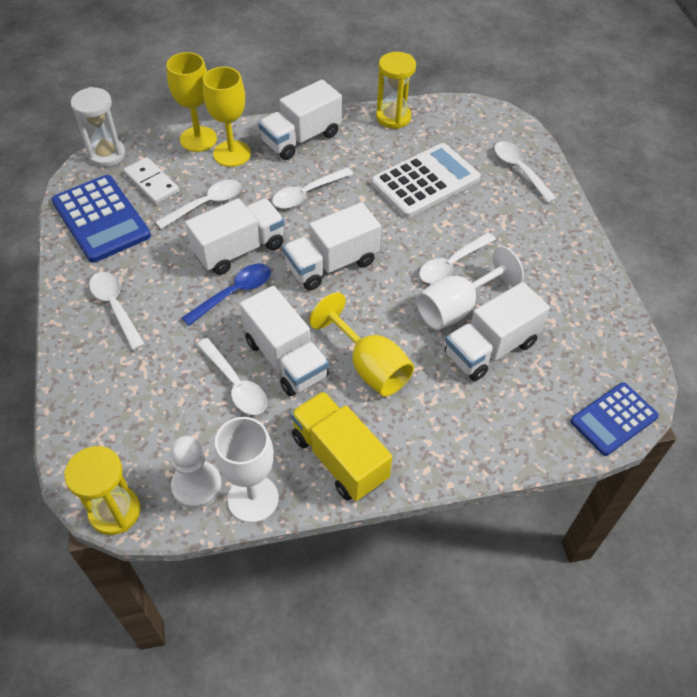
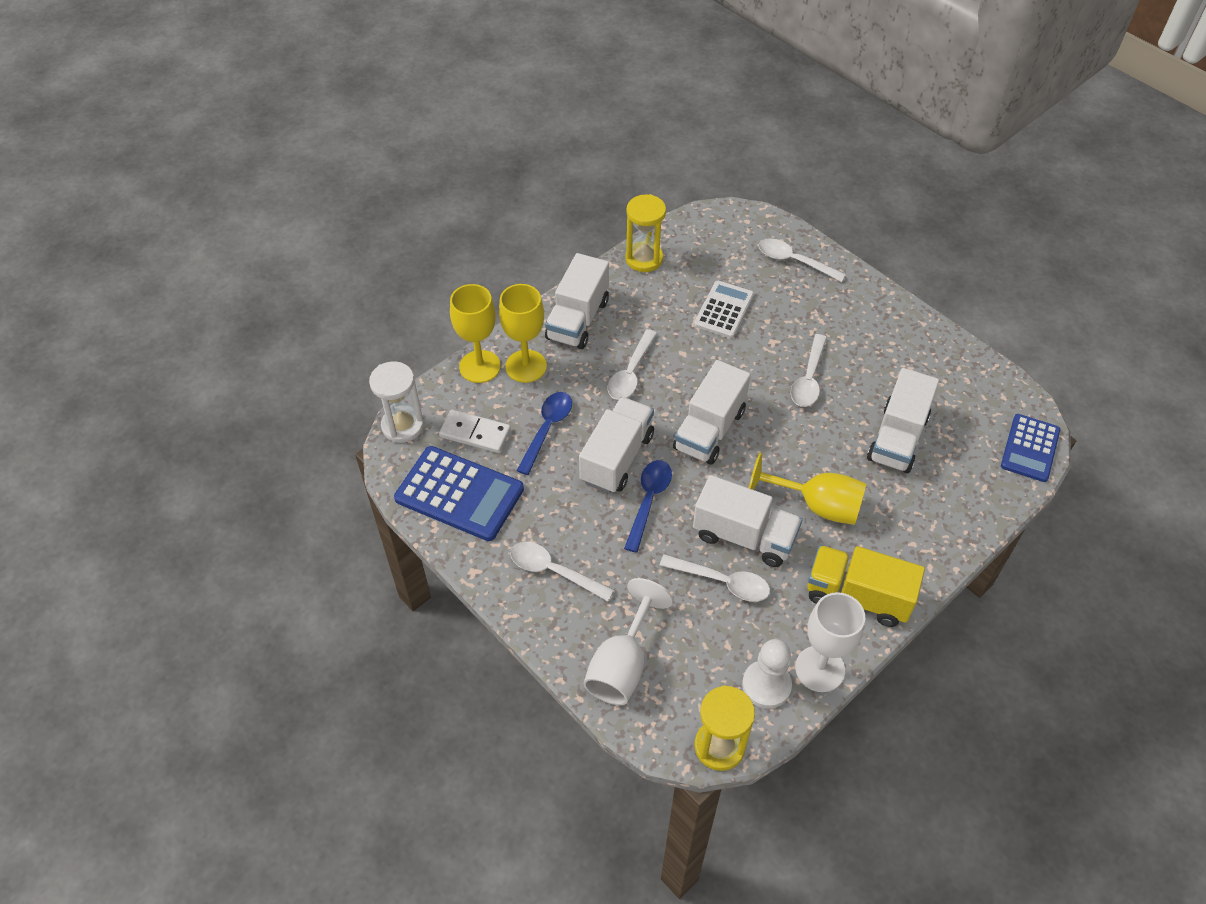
camera: 30 degrees left, 0 degrees up
(206, 204) = (547, 429): white spoon -> blue spoon
(425, 181) = (723, 310): white calculator -> white calculator, size x0.65
(456, 308) = (843, 416): white goblet -> white goblet (622, 665)

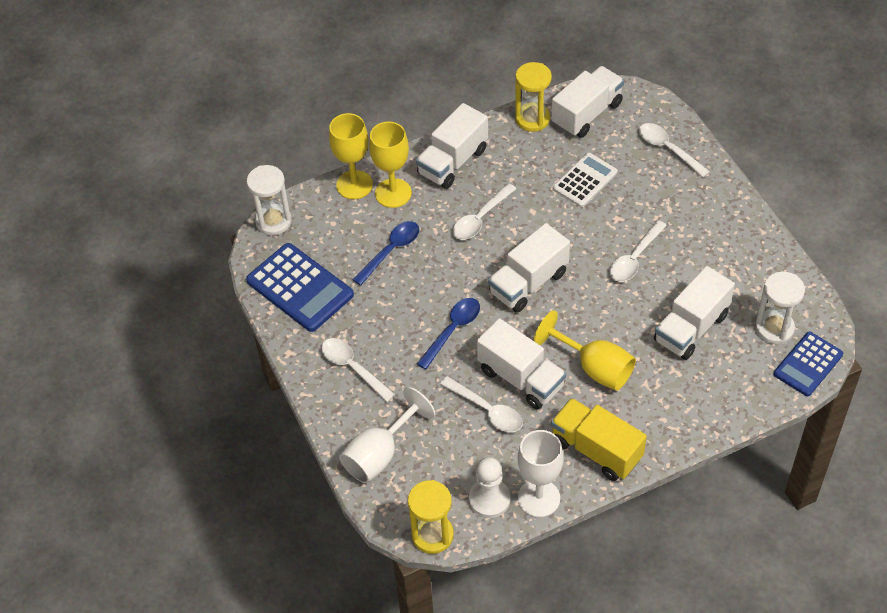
camera: 20 degrees right, 0 degrees up
(475, 433) = (330, 241): white domino -> none
(617, 458) = (440, 288): white truck -> white truck (587, 114)
(979, 419) = (774, 328): none -> white hourglass

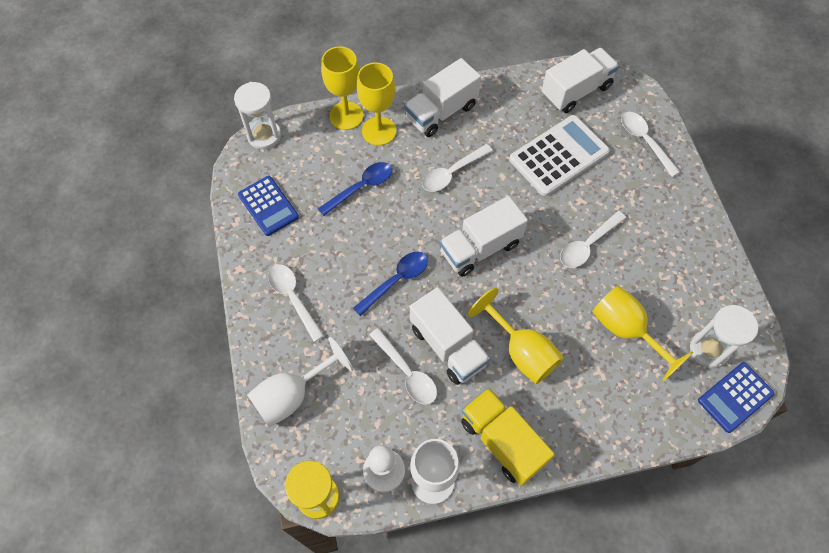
camera: 10 degrees right, 10 degrees up
(300, 288) = (268, 206): blue calculator -> blue calculator, size x0.65
(532, 119) = (524, 85): yellow hourglass -> none
(585, 180) = (558, 156): white calculator -> white calculator, size x1.54
(691, 328) = (626, 330): white truck -> yellow goblet

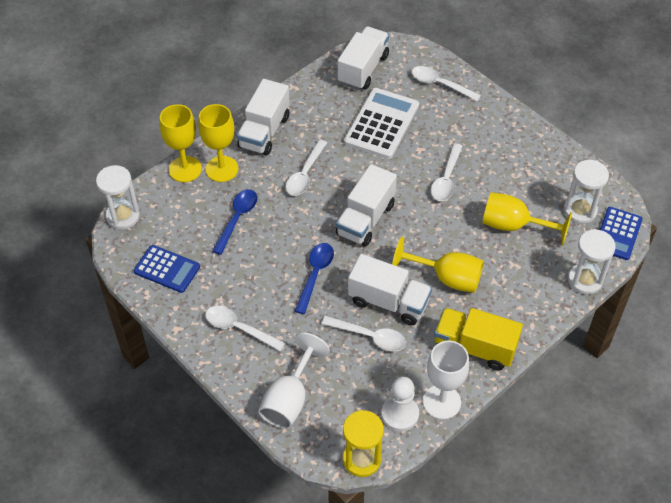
camera: 30 degrees left, 10 degrees down
(665, 430) = (585, 280): none -> white hourglass

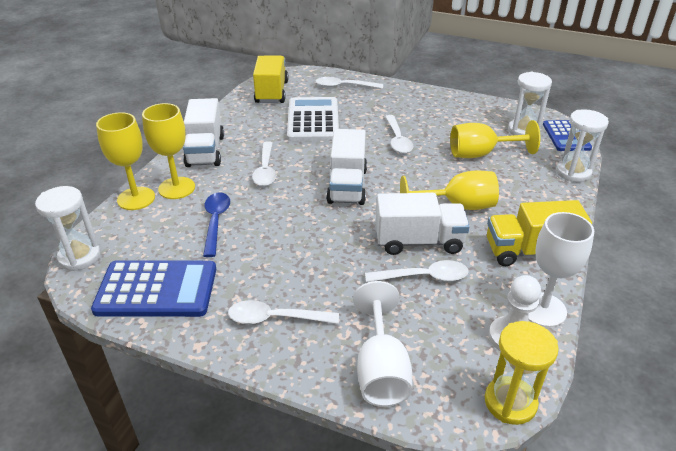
camera: 25 degrees left, 15 degrees down
(167, 269) = (157, 289): blue calculator -> blue calculator, size x1.54
(315, 275) = (329, 243): blue spoon -> none
(363, 69) = (272, 92): white truck -> yellow truck

